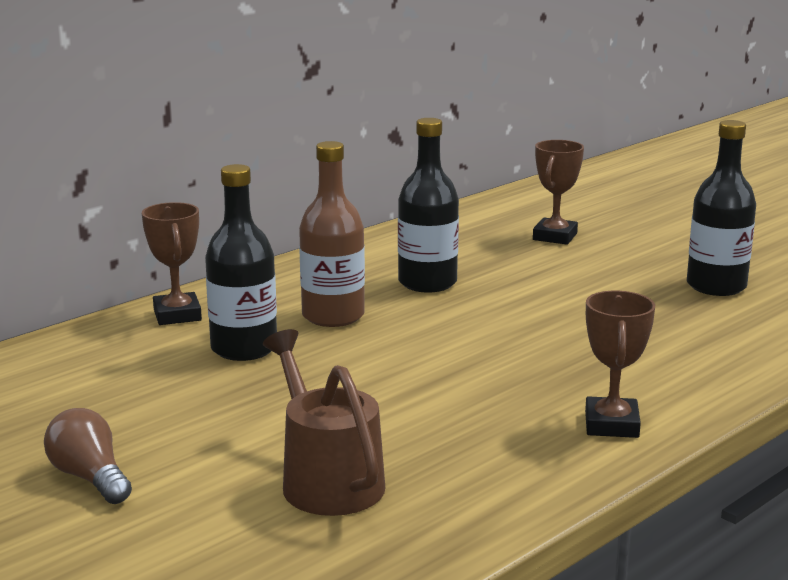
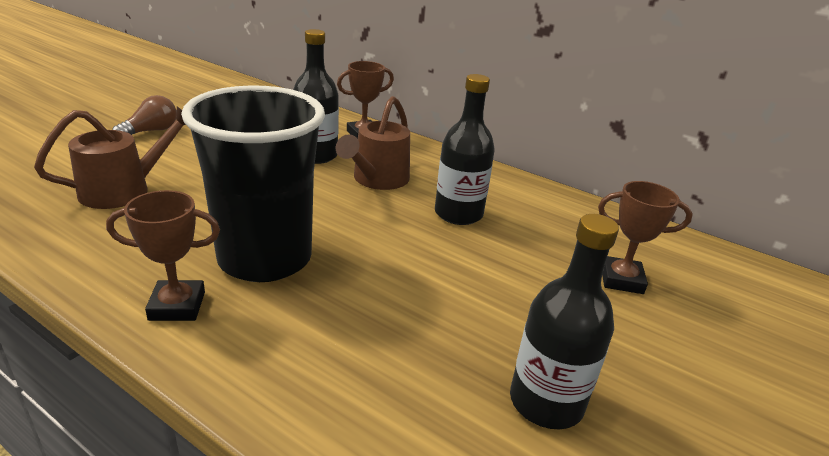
camera: 75 degrees right, 10 degrees up
(333, 316) = (377, 180): brown bottle -> brown watering can
(519, 382) = (265, 258): none -> black cup

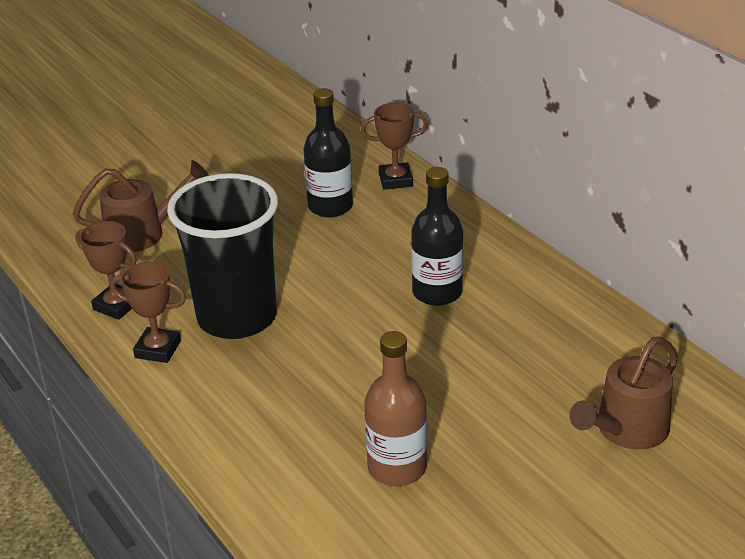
camera: 25 degrees right, 5 degrees up
(151, 131) = (181, 162): brown light bulb -> none
(377, 180) = (377, 243): brown watering can -> brown watering can (626, 430)
(546, 402) = (397, 467): black bottle -> brown bottle
(621, 279) = (550, 383): brown trophy -> brown trophy (117, 305)

